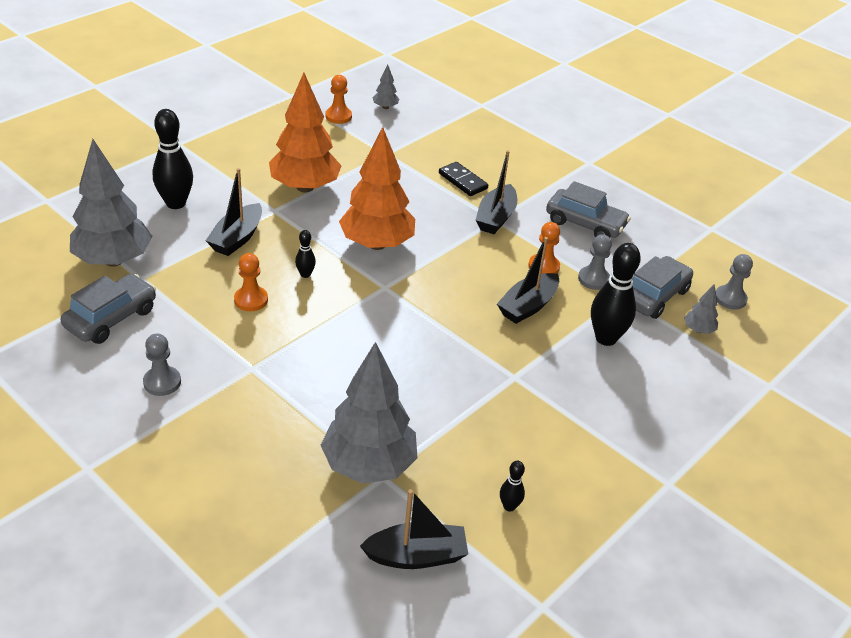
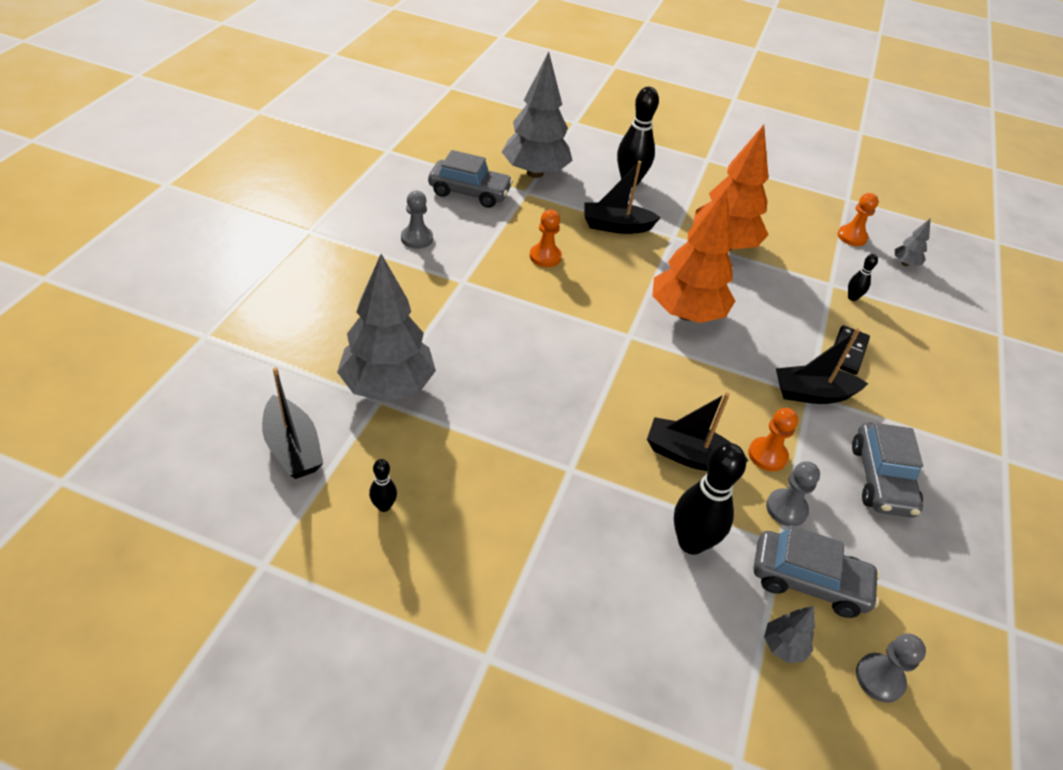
camera: 65 degrees right, 5 degrees up
(305, 274) = (603, 279): black bowling pin -> black bowling pin (852, 297)

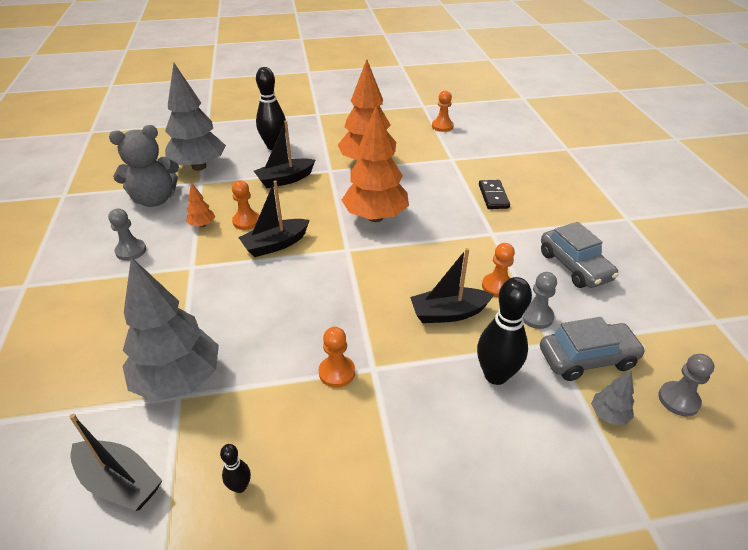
camera: 25 degrees left, 5 degrees down
(469, 192) = (155, 199): grey car -> grey teddy bear
(499, 241) = (202, 225): none -> orange tree
(533, 454) = (337, 372): none -> orange pawn
(812, 394) = (493, 232): black boat -> black boat (275, 244)
(852, 297) = (470, 162): black bowling pin -> none
(905, 263) = (484, 130): grey tree -> none

